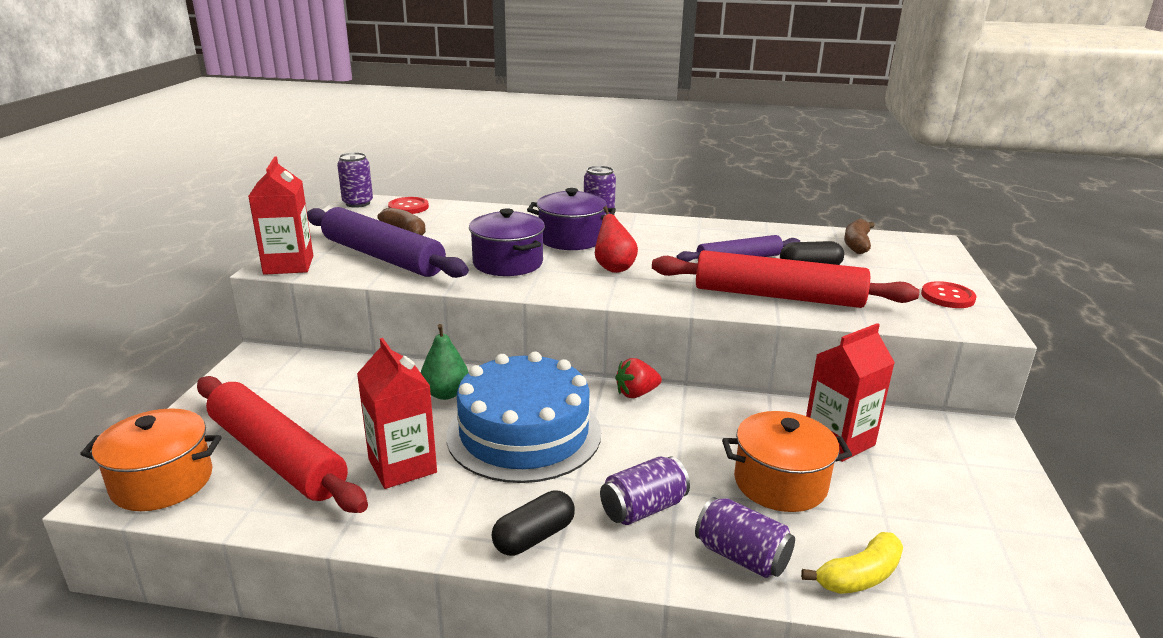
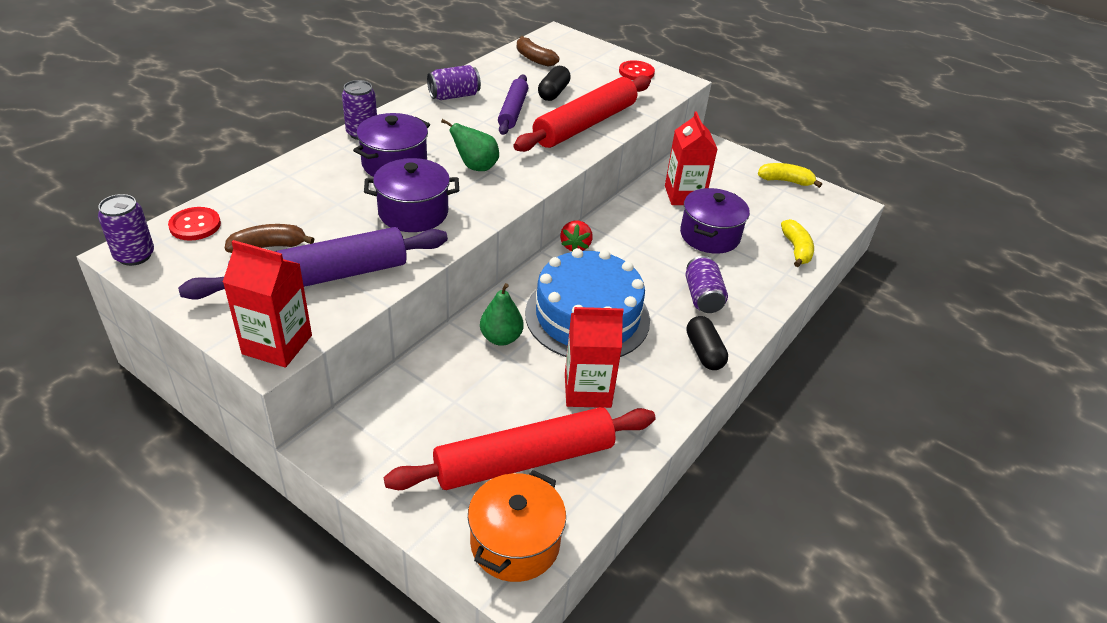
camera: 65 degrees left, 15 degrees up
(614, 268) = (475, 167): red pear -> green pear
(741, 556) = (763, 280): purple can -> purple can (454, 96)
(780, 483) = (709, 236): orange pot -> purple pot
(1021, 524) = (786, 181): none -> yellow banana

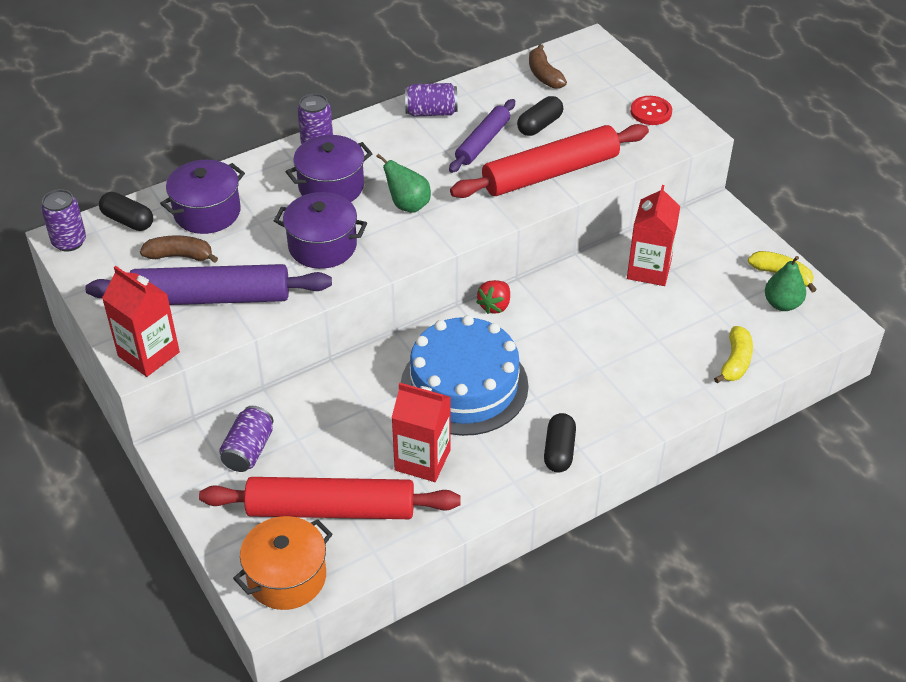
camera: 25 degrees right, 5 degrees up
(195, 225) = (128, 221): red button -> black capsule
(501, 338) = (369, 388): green pear -> green pear (782, 304)
(702, 297) = (594, 392): purple can -> purple can (248, 450)
(709, 236) = (647, 324): purple pot -> purple pot (207, 212)

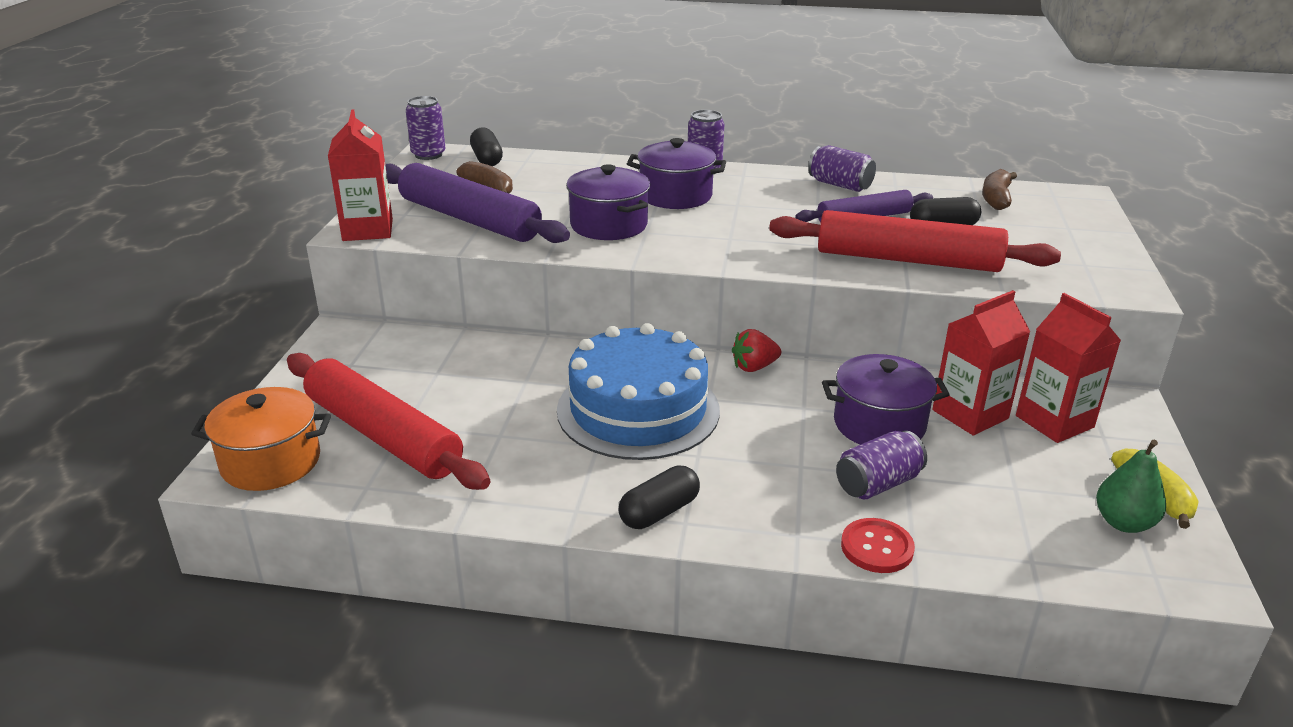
camera: 40 degrees right, 15 degrees down
(207, 212) = (551, 175): purple pot -> purple pot (879, 424)
(248, 450) = (388, 360): purple can -> purple can (877, 484)
(408, 205) = (726, 229): green pear -> none
(422, 460) = (515, 444): red carton -> red carton (1054, 421)
(651, 112) = (1093, 259): red button -> red button (877, 547)
(735, 362) = (987, 545): yellow banana -> none

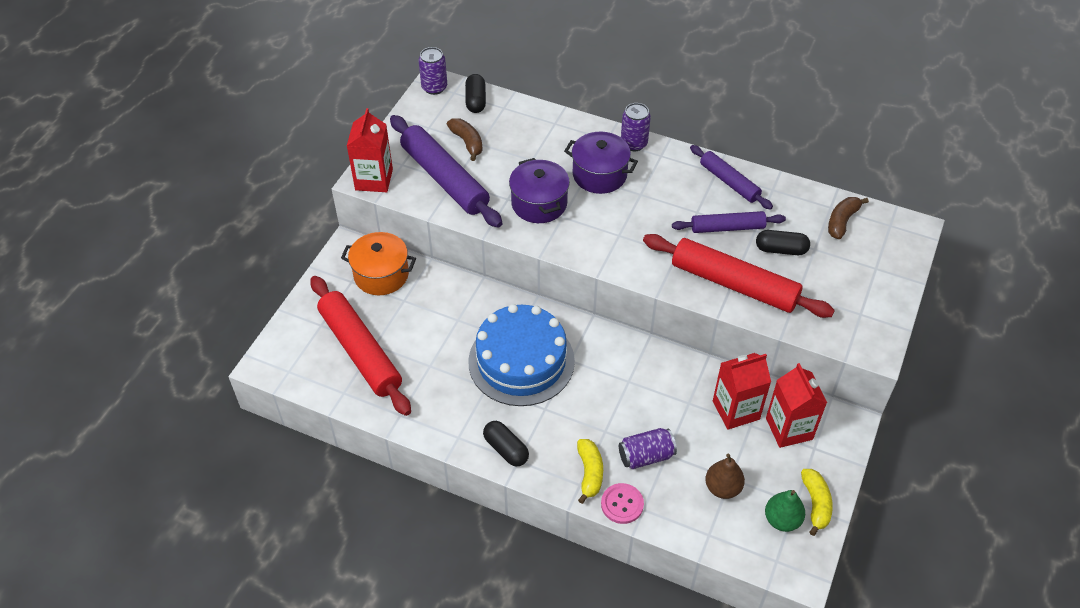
camera: 15 degrees right, 20 degrees up
(271, 462) = (292, 360): orange pot -> orange pot (381, 275)
(659, 512) = (506, 449): black capsule -> black capsule turned 75 degrees clockwise
(754, 367) = (611, 336): red strawberry -> none
(805, 518) = (589, 473): none -> yellow banana
(840, 185) = (729, 182): purple can -> purple rolling pin
(877, 547) = (622, 504): red button -> pink button
(879, 424) = (671, 406): purple pot -> none
(1012, 501) = (722, 488): none -> brown pear

